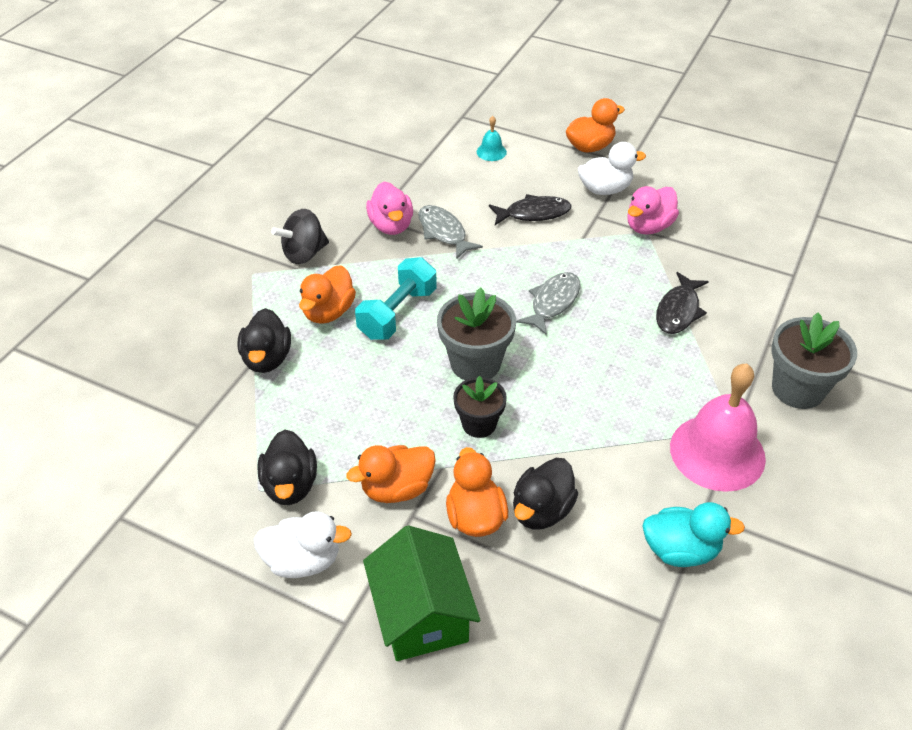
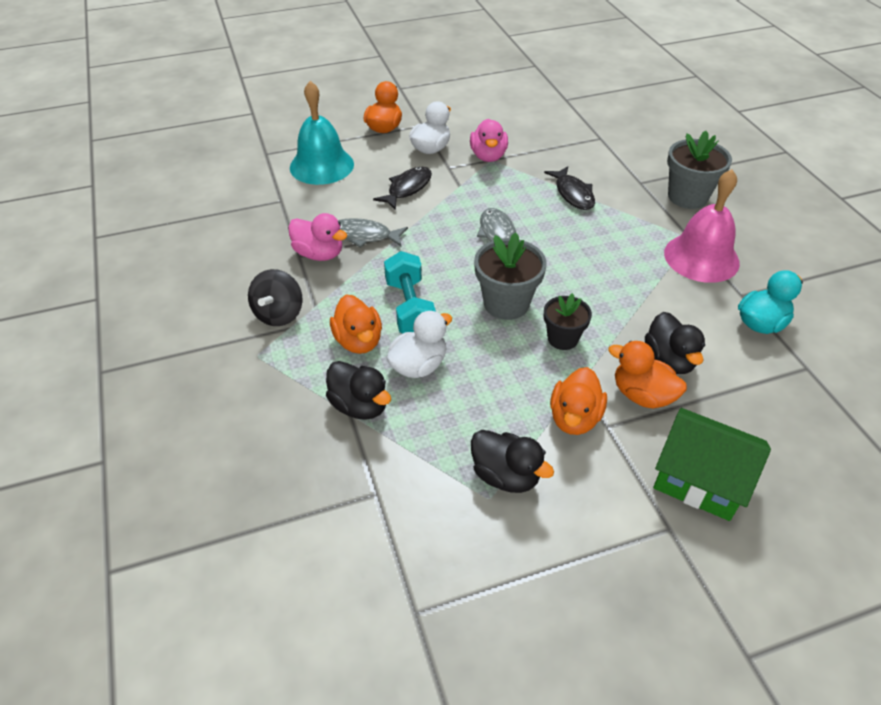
camera: 45 degrees left, 0 degrees up
(303, 560) = (587, 516): white duck -> white duck (418, 365)
(491, 152) = (321, 165): turquoise bell -> turquoise bell, size x2.32

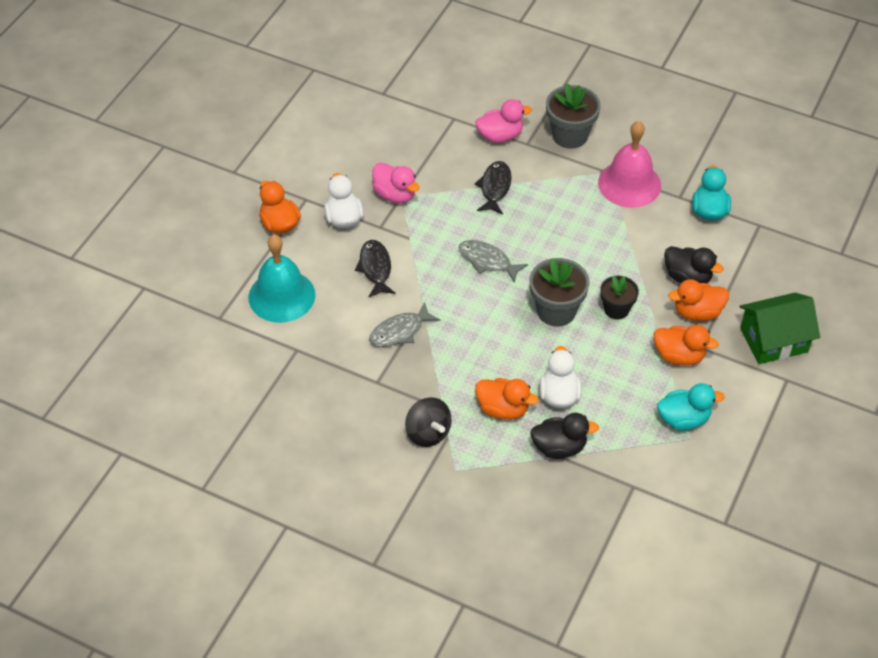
camera: 45 degrees left, 5 degrees up
(319, 254) = (389, 370): pink duck -> pink duck (500, 136)
(410, 308) = (503, 361): turquoise dumbbell -> none
(505, 475) = (683, 419): black duck -> turquoise duck
(573, 194) = (495, 188): black fish -> black fish turned 105 degrees counterclockwise
(574, 418) = (679, 356): orange duck -> orange duck turned 45 degrees counterclockwise

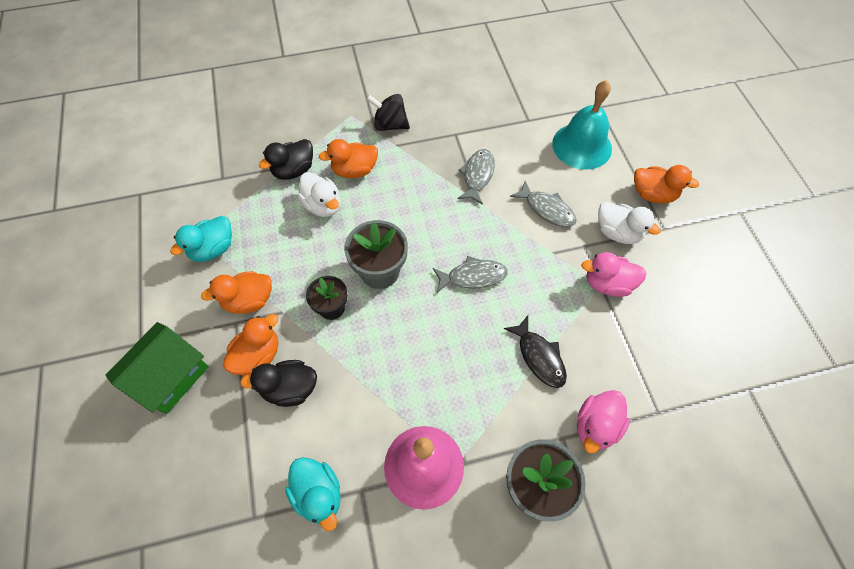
camera: 140 degrees right, 10 degrees up
(375, 268) = (547, 209): black fish -> grey fish

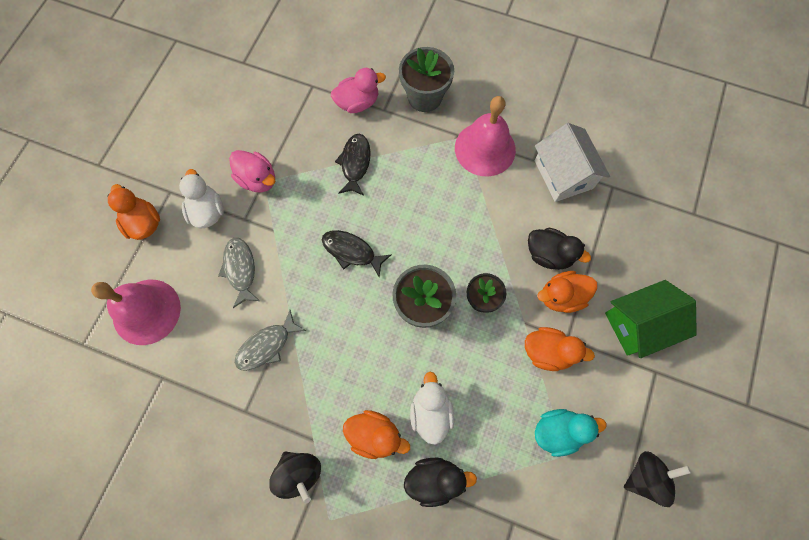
camera: 145 degrees left, 10 degrees up
(126, 258) = (646, 477): none -> black spinning top
(318, 494) = (563, 174): turquoise duck -> white house
(473, 276) = (351, 251): grey fish -> black fish
(582, 146) = (146, 311): turquoise bell -> pink bell

